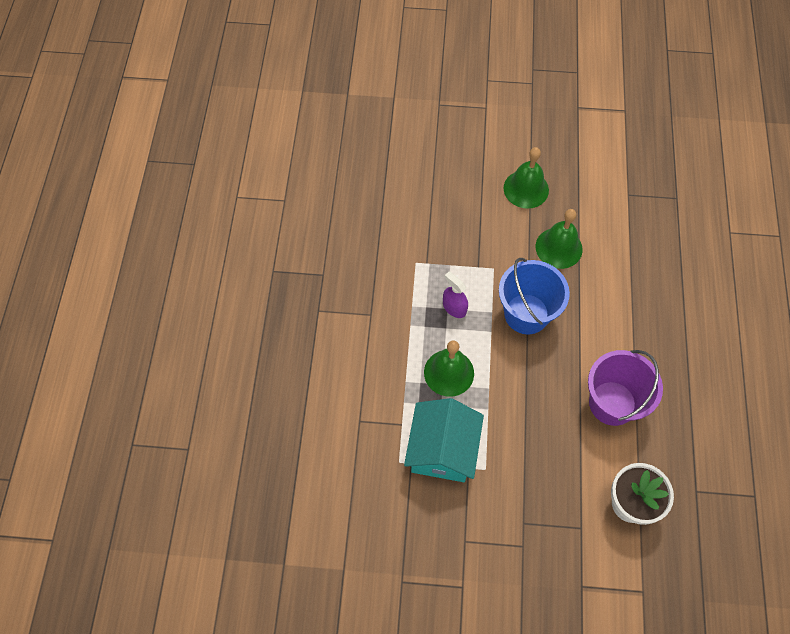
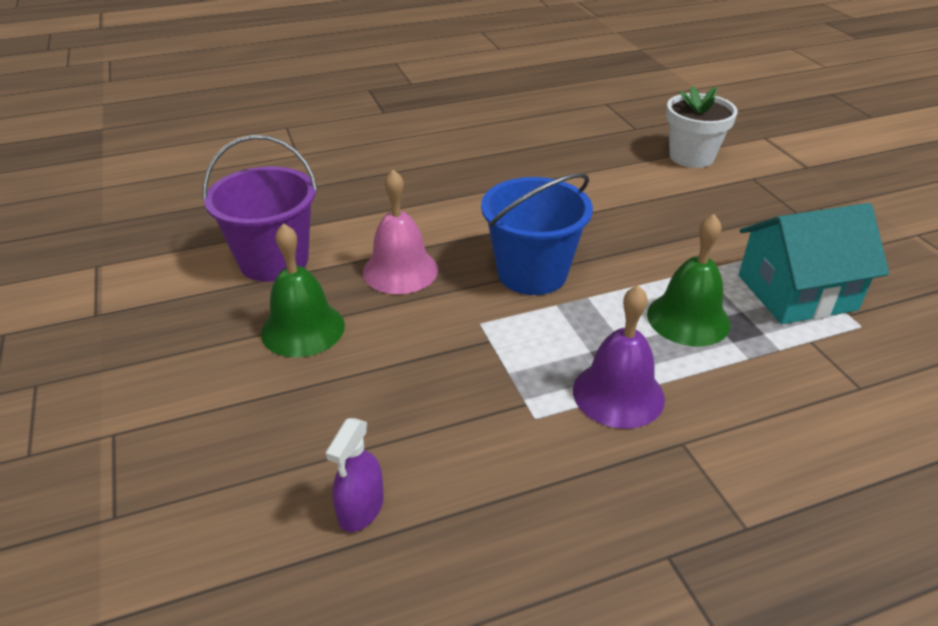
camera: 115 degrees left, 25 degrees down
(412, 305) = (618, 394): none -> purple bell
(454, 308) = (581, 344): purple spray bottle -> purple spray bottle (361, 509)
(559, 248) = (400, 270): green bell -> pink bell
(612, 403) = (593, 186): purple bucket -> purple bucket (274, 261)

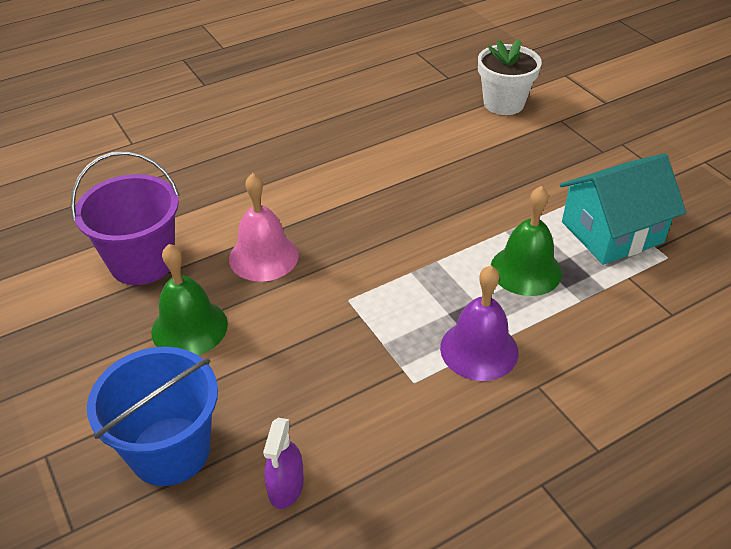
camera: 10 degrees left, 5 degrees up
(532, 273) = (383, 243): blue bucket -> blue bucket (170, 450)

